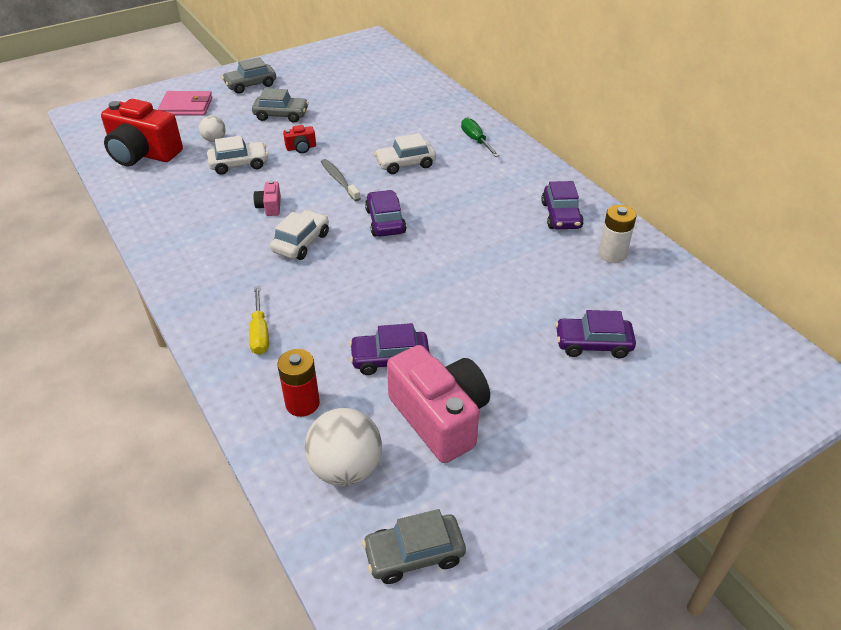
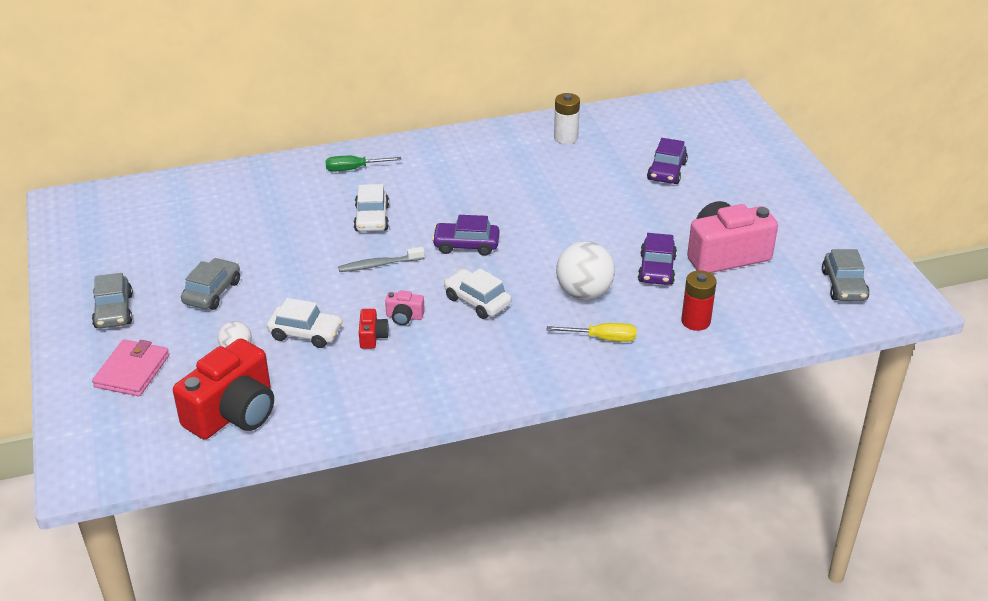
camera: 75 degrees left, 5 degrees down
(239, 164) = (305, 333): white car -> white car turned 105 degrees clockwise
(301, 148) = (298, 284): red camera -> red camera (372, 337)
(346, 468) = (766, 306): white ball -> white ball (584, 293)
(561, 215) = (502, 149): purple car -> none

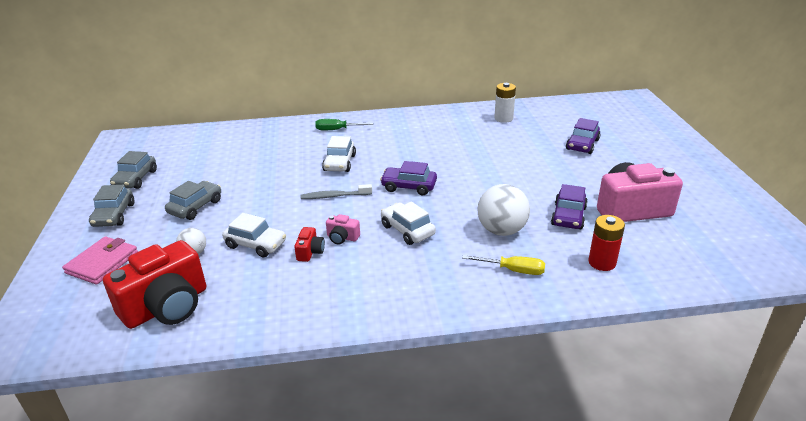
camera: 10 degrees right, 5 degrees down
(844, 285) = (744, 242): grey car -> grey car (135, 179)

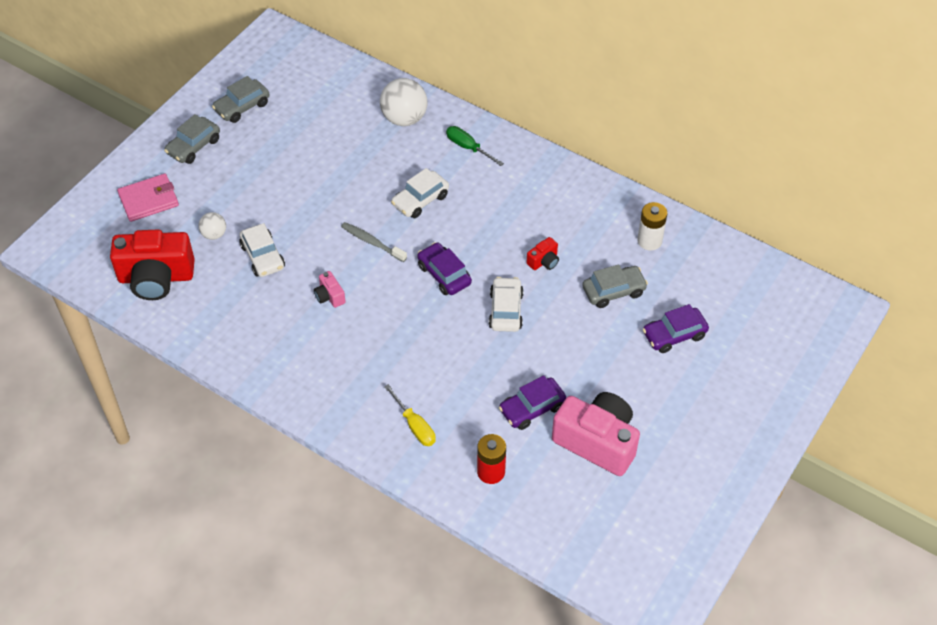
camera: 40 degrees right, 20 degrees up
(195, 207) = (257, 178): grey car -> grey car (613, 291)
(310, 252) = (292, 294): red camera -> red camera (544, 261)
(407, 230) = (386, 325): white car -> white car (506, 310)
(501, 230) = (457, 381): white ball -> white ball (404, 118)

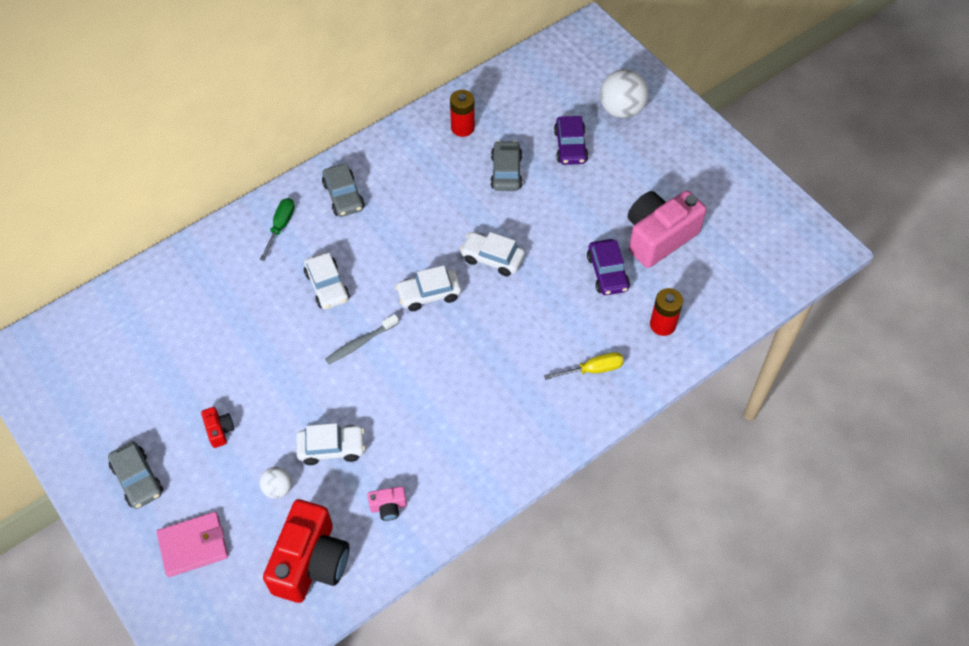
camera: 70 degrees left, 5 degrees up
(148, 200) = (193, 545): pink wallet -> pink wallet turned 75 degrees clockwise
(242, 107) = (106, 415): grey car -> grey car (343, 196)
(329, 296) = (411, 399): pink camera -> pink camera (388, 507)
(404, 118) = (211, 268): white ball -> white ball (621, 110)
(444, 274) = (429, 294): purple car -> white car
(468, 147) = (280, 226): green screwdriver -> green screwdriver turned 135 degrees clockwise
(544, 261) = (449, 211): red camera -> red camera (219, 430)
(649, 241) = (462, 128): white battery -> red battery

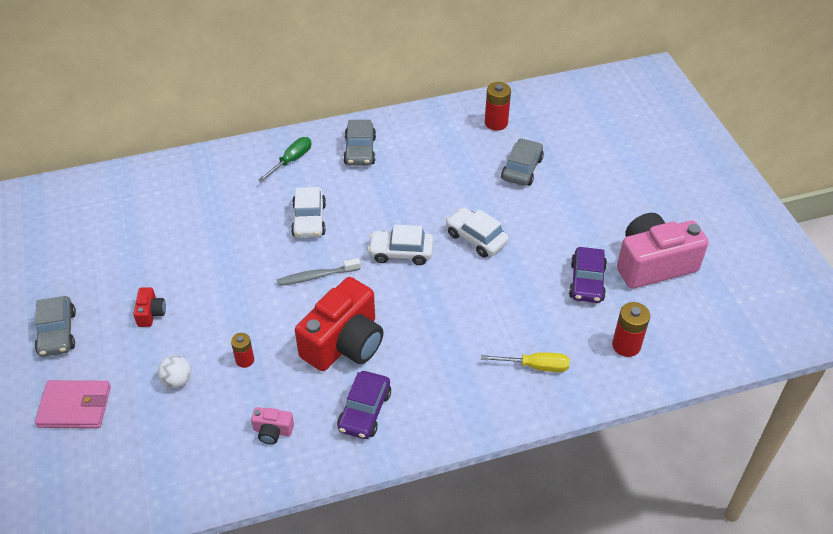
camera: 20 degrees right, 10 degrees down
(310, 562) = (174, 458): red camera -> red camera (344, 343)
(331, 448) = (245, 360): white car -> red battery
(570, 146) = (594, 163): purple car -> purple car (364, 411)
(621, 110) = (658, 145): white ball -> none

